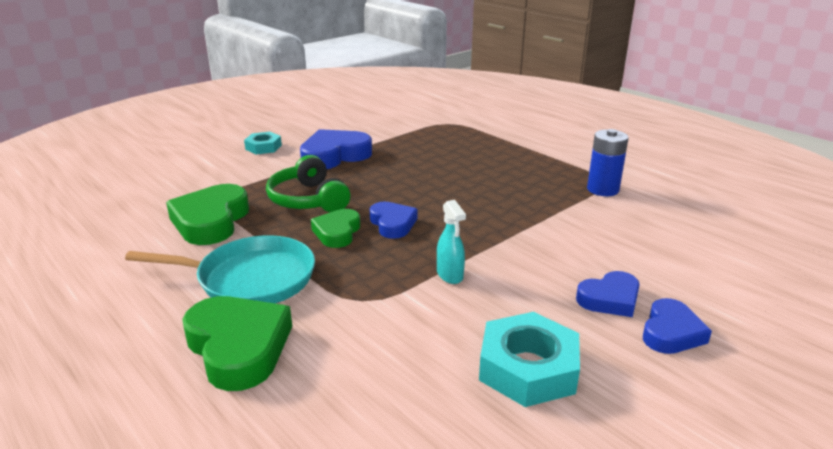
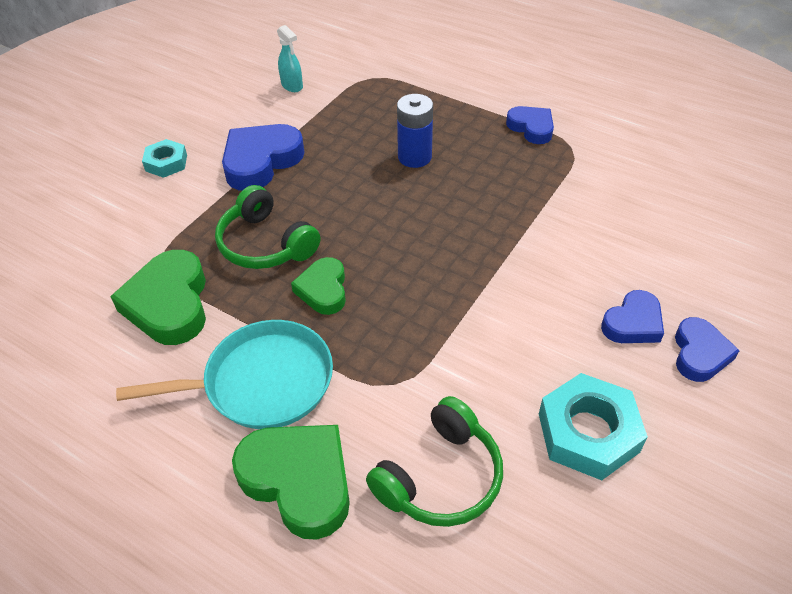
camera: 15 degrees left, 20 degrees up
(366, 371) = (440, 477): none -> green headphones
(392, 224) = (378, 263): blue heart -> blue heart (531, 128)
(450, 275) = (469, 326): turquoise spray bottle -> turquoise spray bottle (292, 86)
(602, 189) = (577, 161): blue battery -> blue battery (414, 157)

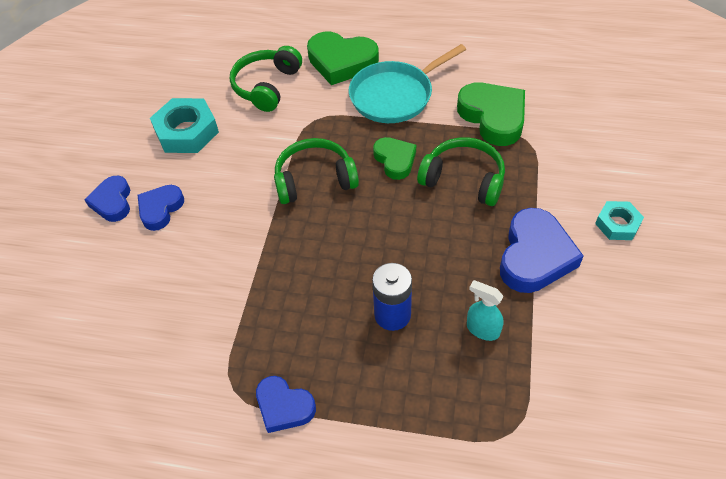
camera: 160 degrees right, 5 degrees up
(292, 86) = (593, 378): turquoise spray bottle -> turquoise spray bottle (482, 329)
(430, 298) = (314, 180): none -> green headphones

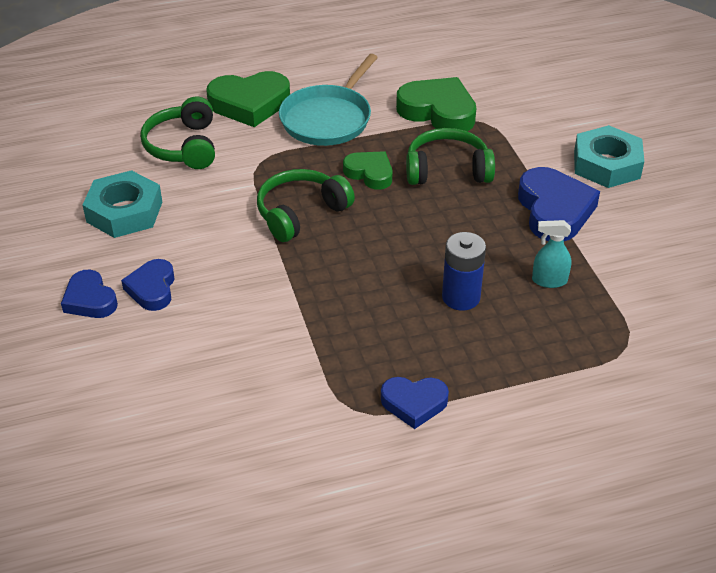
camera: 30 degrees left, 10 degrees down
(617, 224) = (606, 164): turquoise nut -> turquoise nut, size x1.69

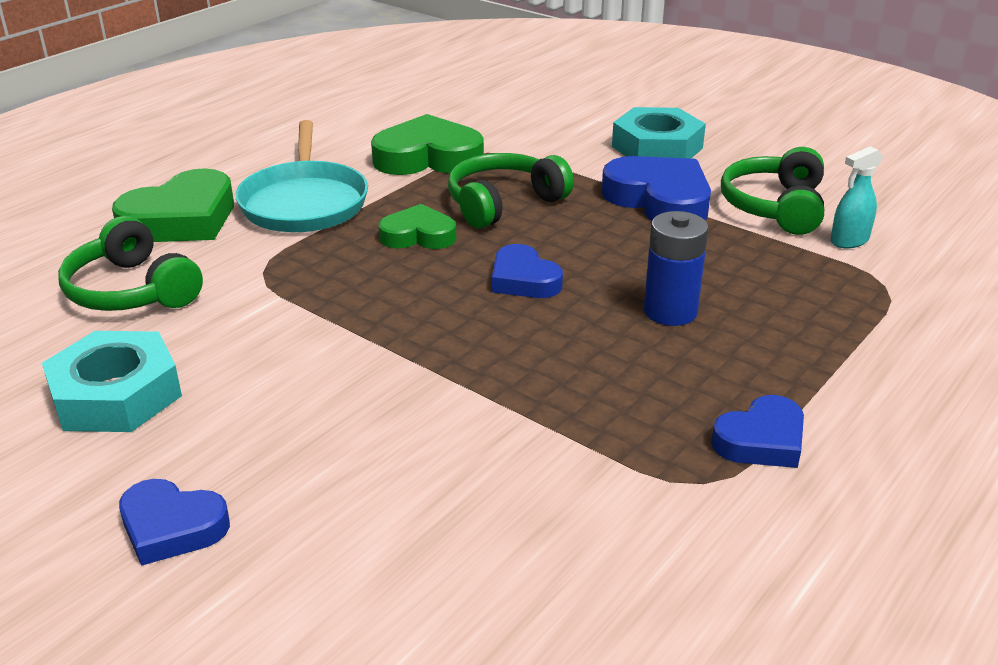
camera: 35 degrees left, 10 degrees down
(152, 289) = (261, 469): blue heart -> blue heart (523, 280)
(301, 213) = (379, 303): green headphones -> green headphones (775, 207)
(549, 280) = (737, 260): turquoise spray bottle -> turquoise spray bottle (849, 241)

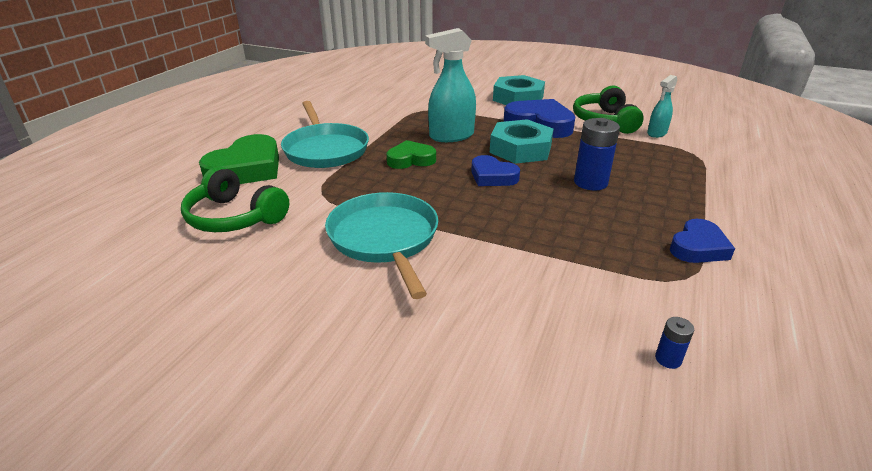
camera: 15 degrees left, 0 degrees up
(116, 394) = (259, 288): turquoise nut -> turquoise nut (520, 149)
(172, 527) = (355, 378): blue heart -> none
(310, 352) = (384, 238): none -> turquoise pan
(428, 157) = (388, 117): green heart -> none
(503, 203) = (451, 136): green headphones -> turquoise spray bottle
(587, 586) = (668, 359): none -> blue battery

